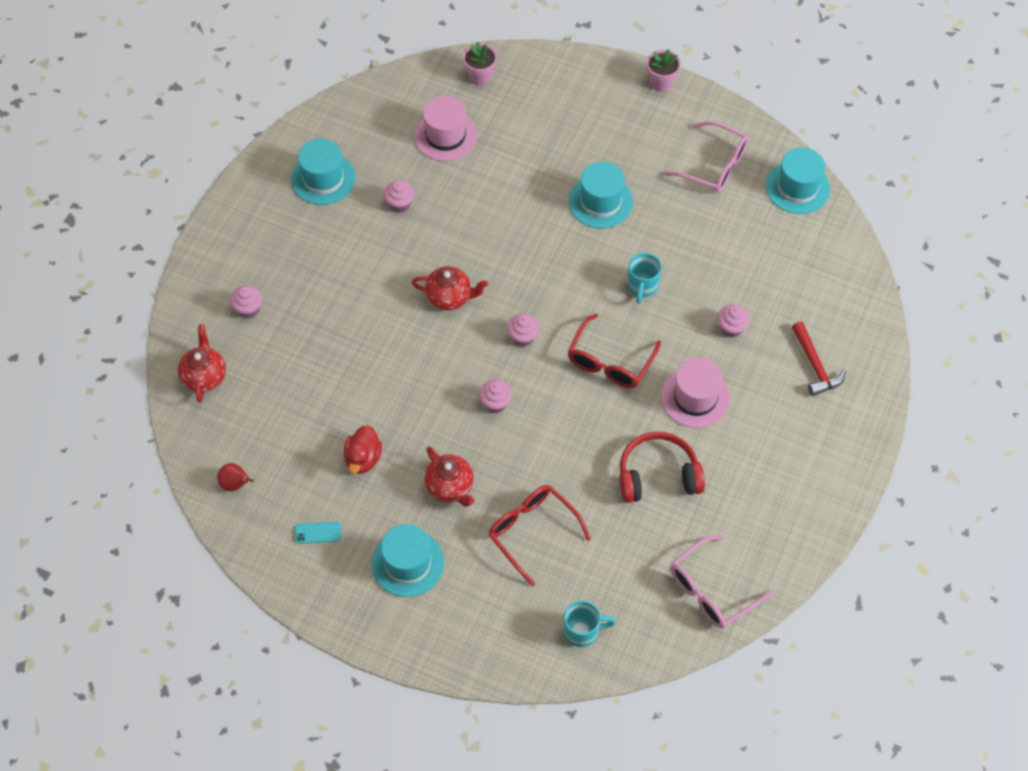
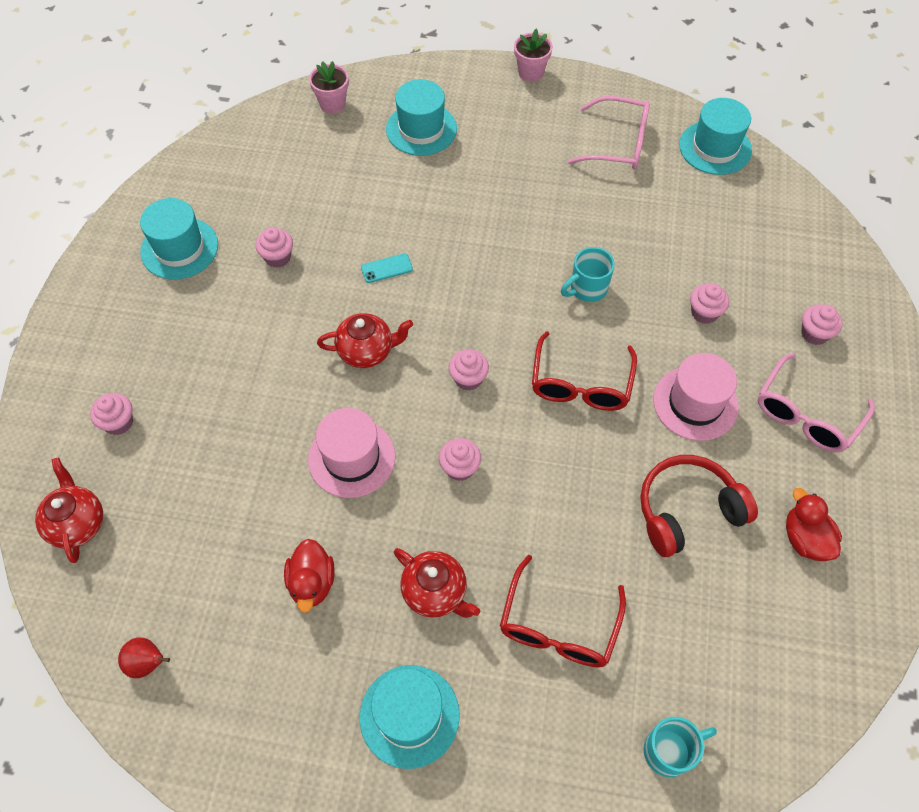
camera: 15 degrees left, 0 degrees up
(318, 533) = (276, 704): turquoise phone -> turquoise phone (386, 268)
(445, 135) = (311, 172): pink hat -> pink hat (351, 458)
(532, 531) = (558, 626): red glasses -> red glasses turned 105 degrees counterclockwise
(600, 201) = (508, 206): turquoise hat -> turquoise hat (421, 129)
(642, 286) = (587, 289): turquoise mug -> turquoise mug turned 60 degrees clockwise
(711, 590) = (809, 647): pink glasses -> pink glasses (806, 414)
(740, 517) = (805, 539): none -> red duck
(815, 365) = (814, 334): red hammer -> pink cupcake

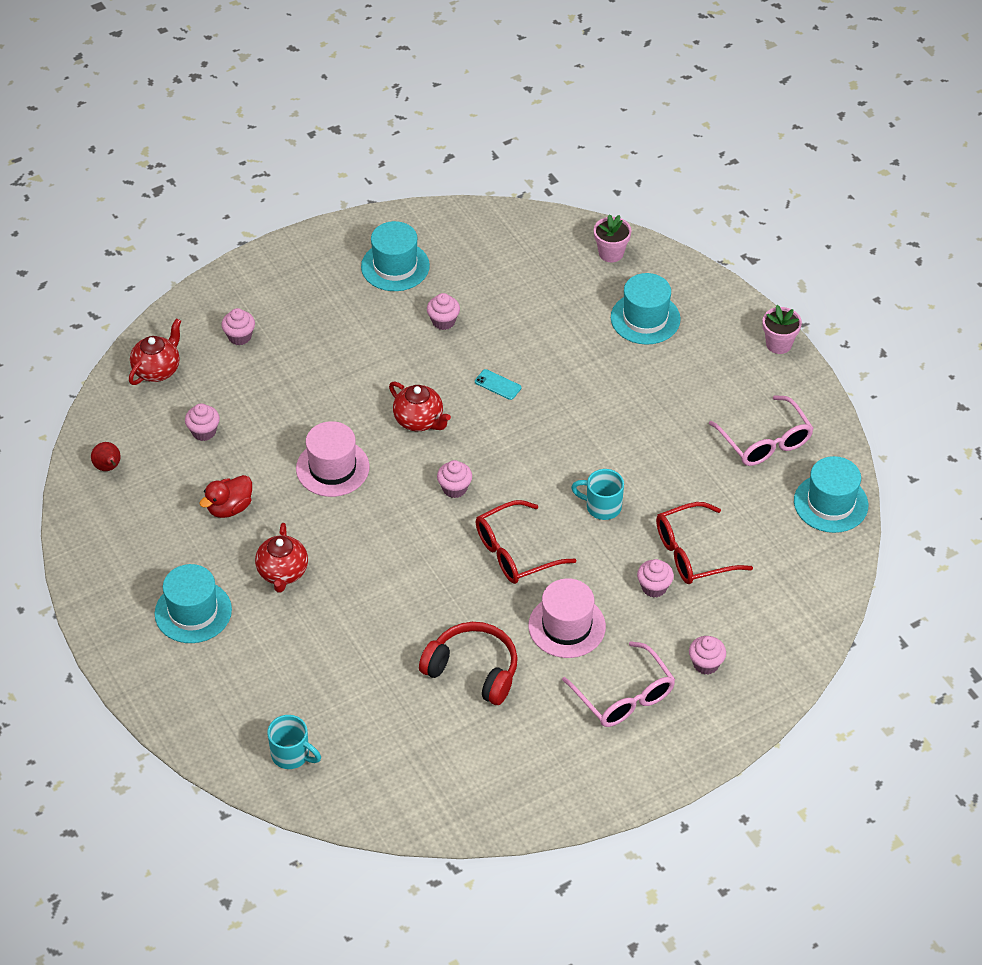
camera: 50 degrees right, 10 degrees down
(460, 468) = (382, 528): pink cupcake -> pink cupcake (204, 432)
(558, 626) = (320, 649): red glasses -> red glasses (692, 553)
(805, 539) = (517, 748): red duck -> none
(806, 414) = (624, 696): pink glasses -> pink glasses turned 120 degrees counterclockwise

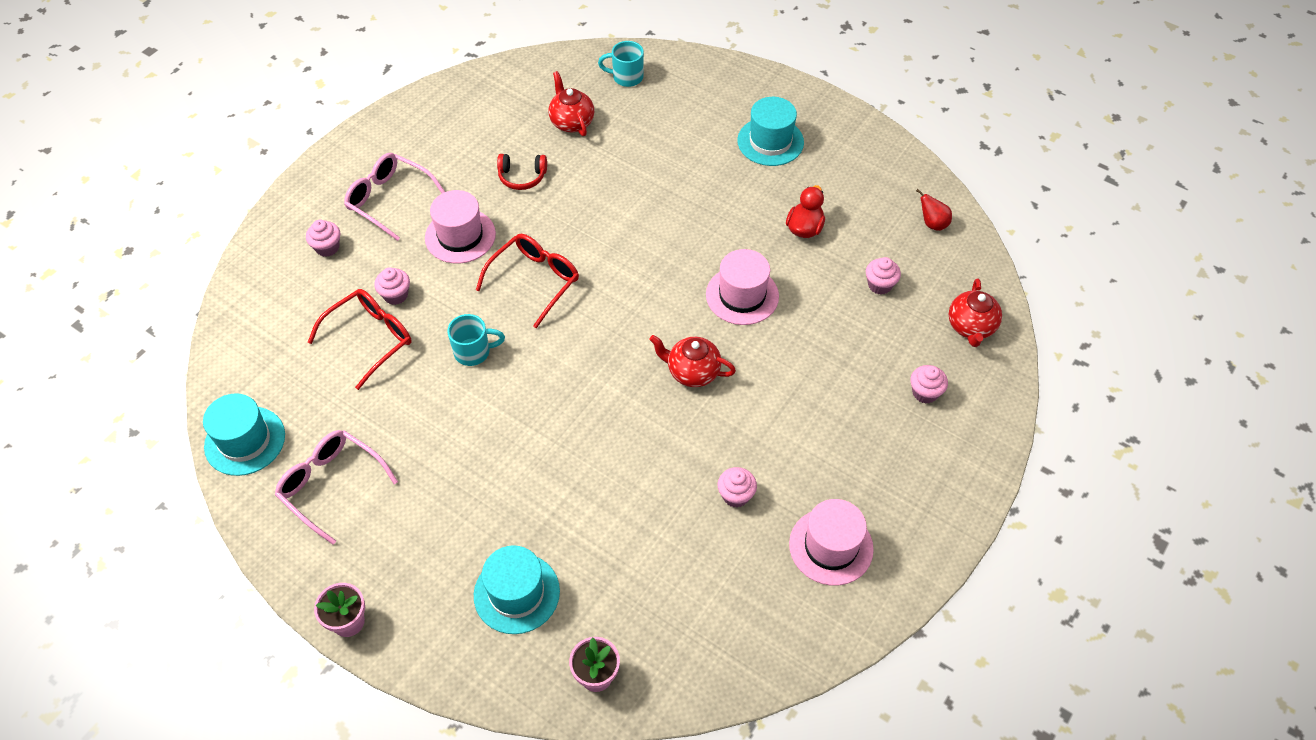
camera: 155 degrees right, 5 degrees up
(282, 573) = (722, 194): red teapot -> red teapot (571, 122)
(395, 266) = (831, 546): turquoise hat -> pink hat
(454, 488) = (620, 318): pink cupcake -> none
(473, 670) = (522, 177): red headphones -> red headphones, size x0.62
(498, 385) = (637, 442): turquoise phone -> none

